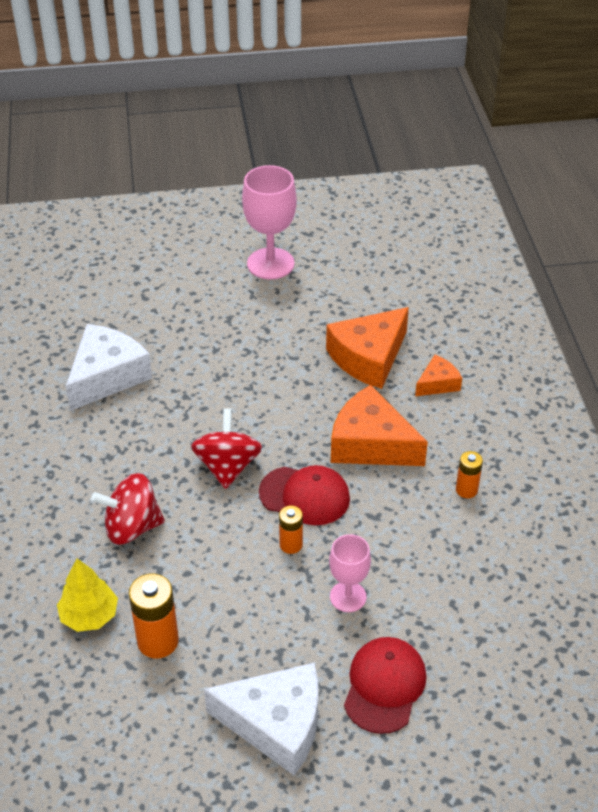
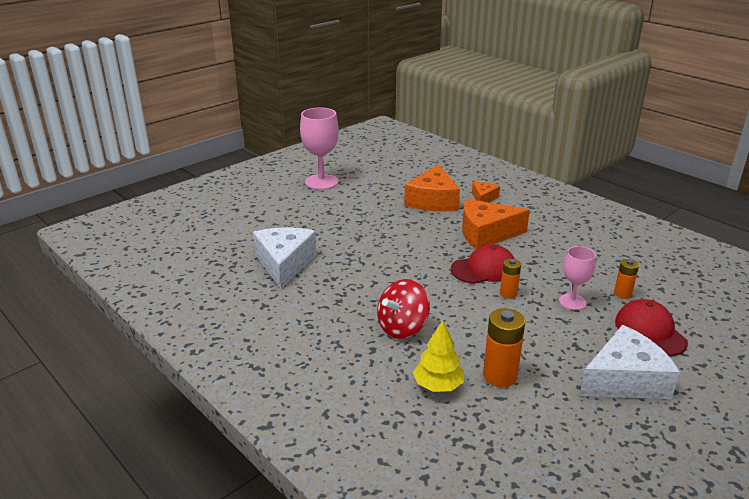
camera: 35 degrees left, 15 degrees down
(227, 466) = (421, 274): red spinning top -> none
(466, 490) = (561, 233): orange battery -> orange battery (622, 294)

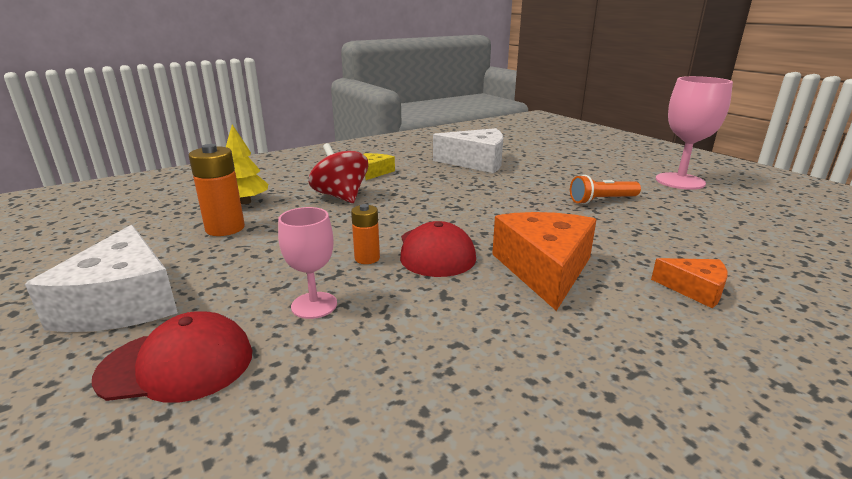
camera: 100 degrees right, 5 degrees down
(327, 320) = (375, 172): none -> yellow cheese
(370, 211) = (602, 200): none -> orange flashlight
(433, 201) = (657, 242): orange cheese -> none
(622, 294) = (300, 370): orange battery -> none

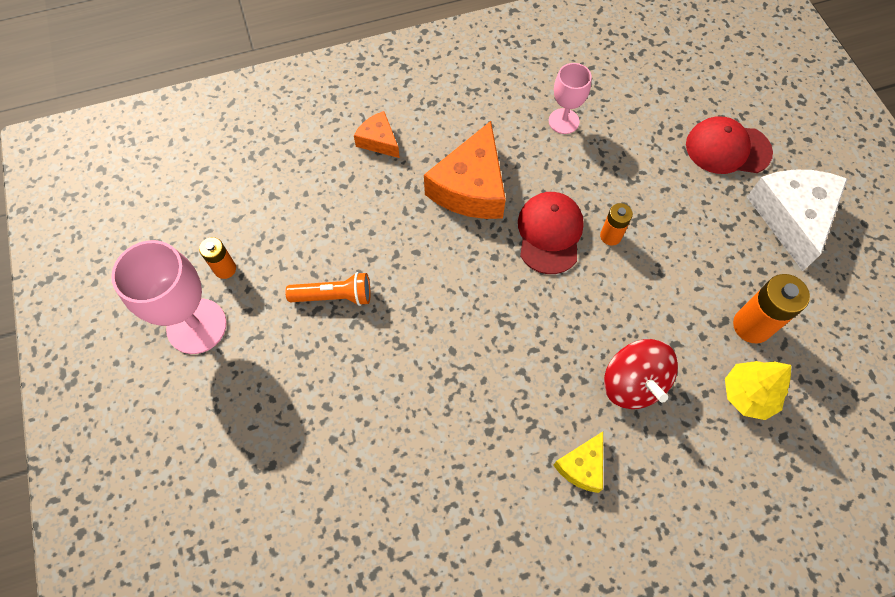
camera: 165 degrees left, 40 degrees up
(314, 305) = (652, 184): pink goblet -> pink goblet (563, 121)
(476, 162) = (421, 473): white cheese -> none
(703, 200) = (225, 269): none -> orange battery

